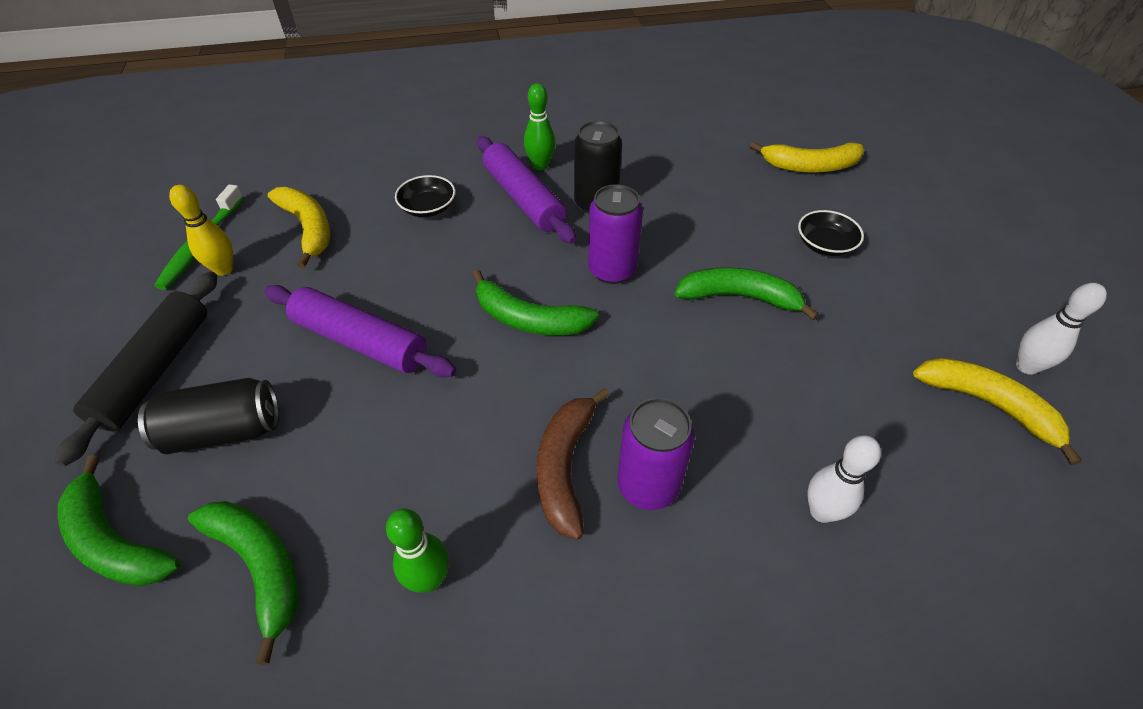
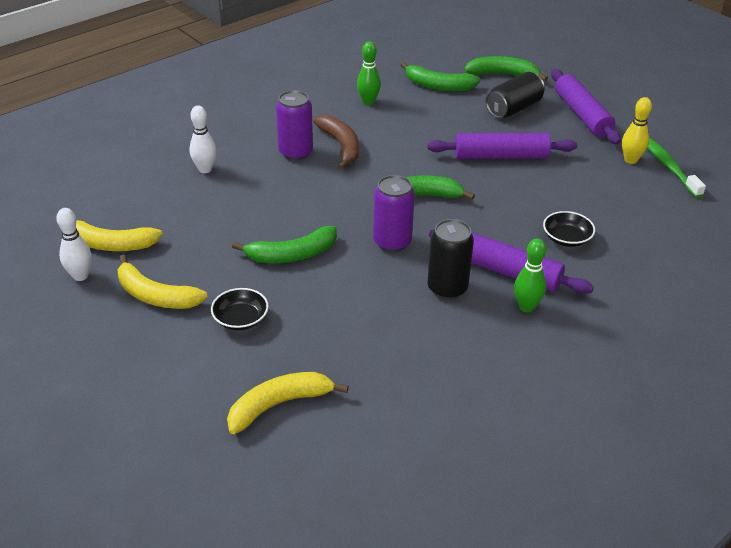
camera: 150 degrees right, 10 degrees down
(156, 370) = (582, 115): black rolling pin -> purple rolling pin
(308, 228) = (623, 197): yellow banana -> yellow banana (156, 295)

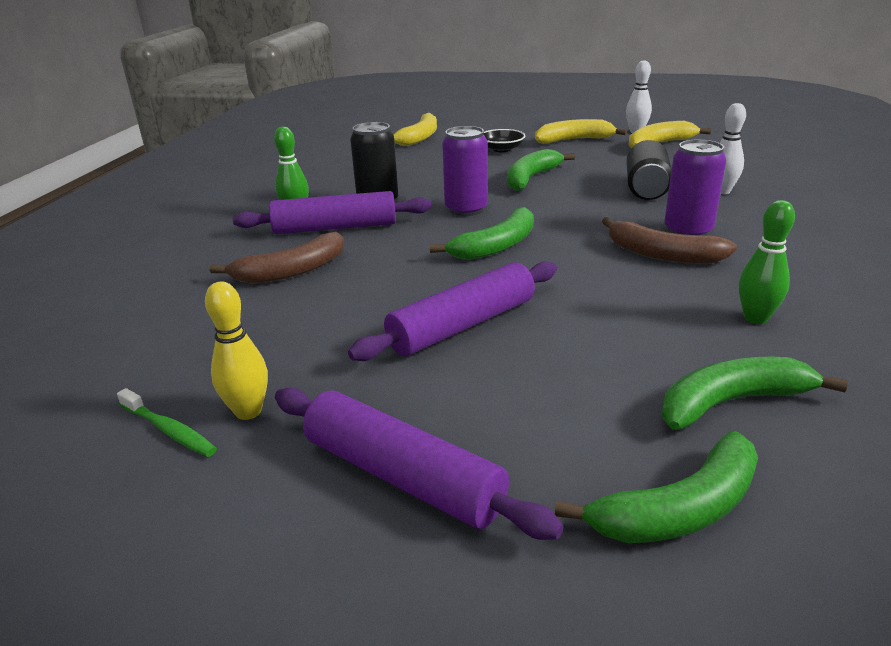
camera: 145 degrees right, 10 degrees down
(513, 109) = (542, 420): black can -> black can (646, 188)
(566, 238) = (291, 271): black bowl -> brown banana
(668, 166) = (169, 430): green toothbrush -> green toothbrush, size x0.66

